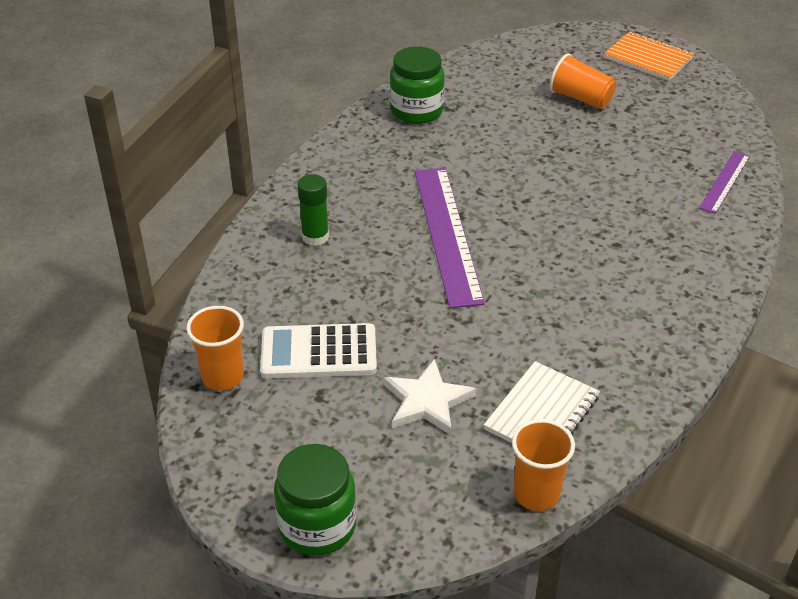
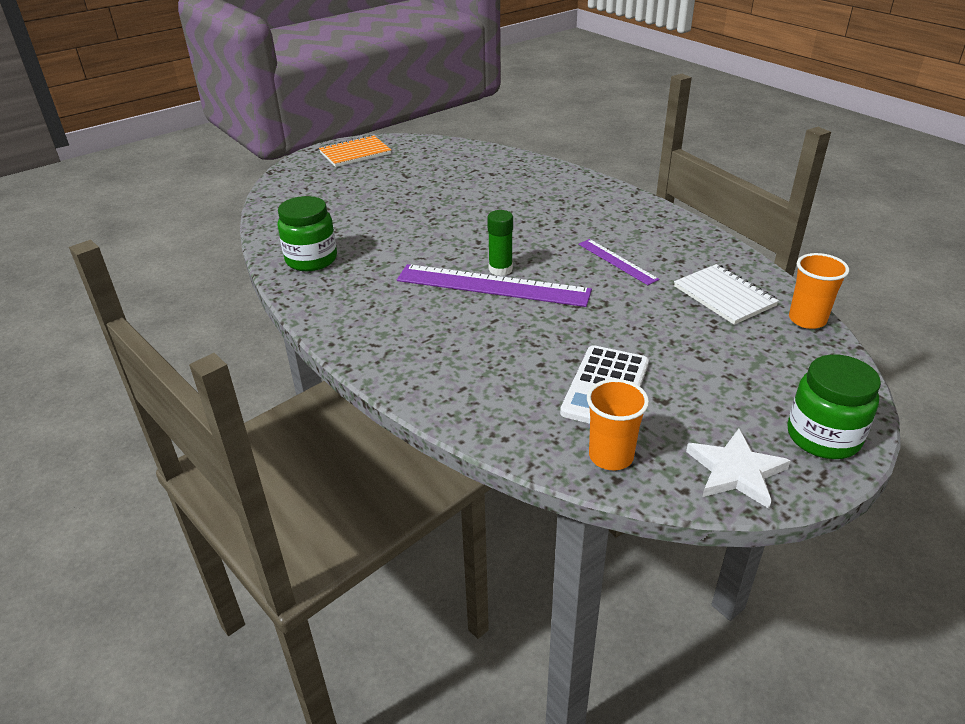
camera: 65 degrees left, 5 degrees down
(315, 237) = (443, 354): green glue stick -> green glue stick (500, 269)
(427, 401) = (692, 344): white star -> white star (736, 471)
(580, 98) = (374, 188): orange cup -> none
(725, 181) = (520, 167): purple ruler -> purple ruler (617, 261)

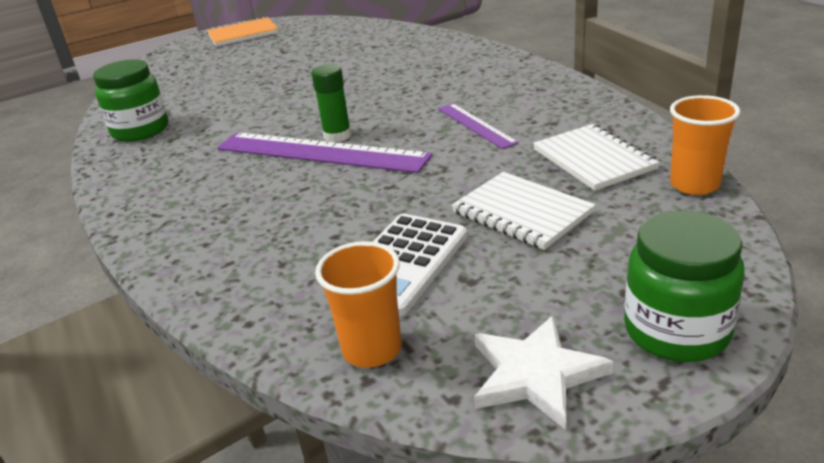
camera: 10 degrees right, 5 degrees down
(683, 343) = (522, 213): none -> white notebook

